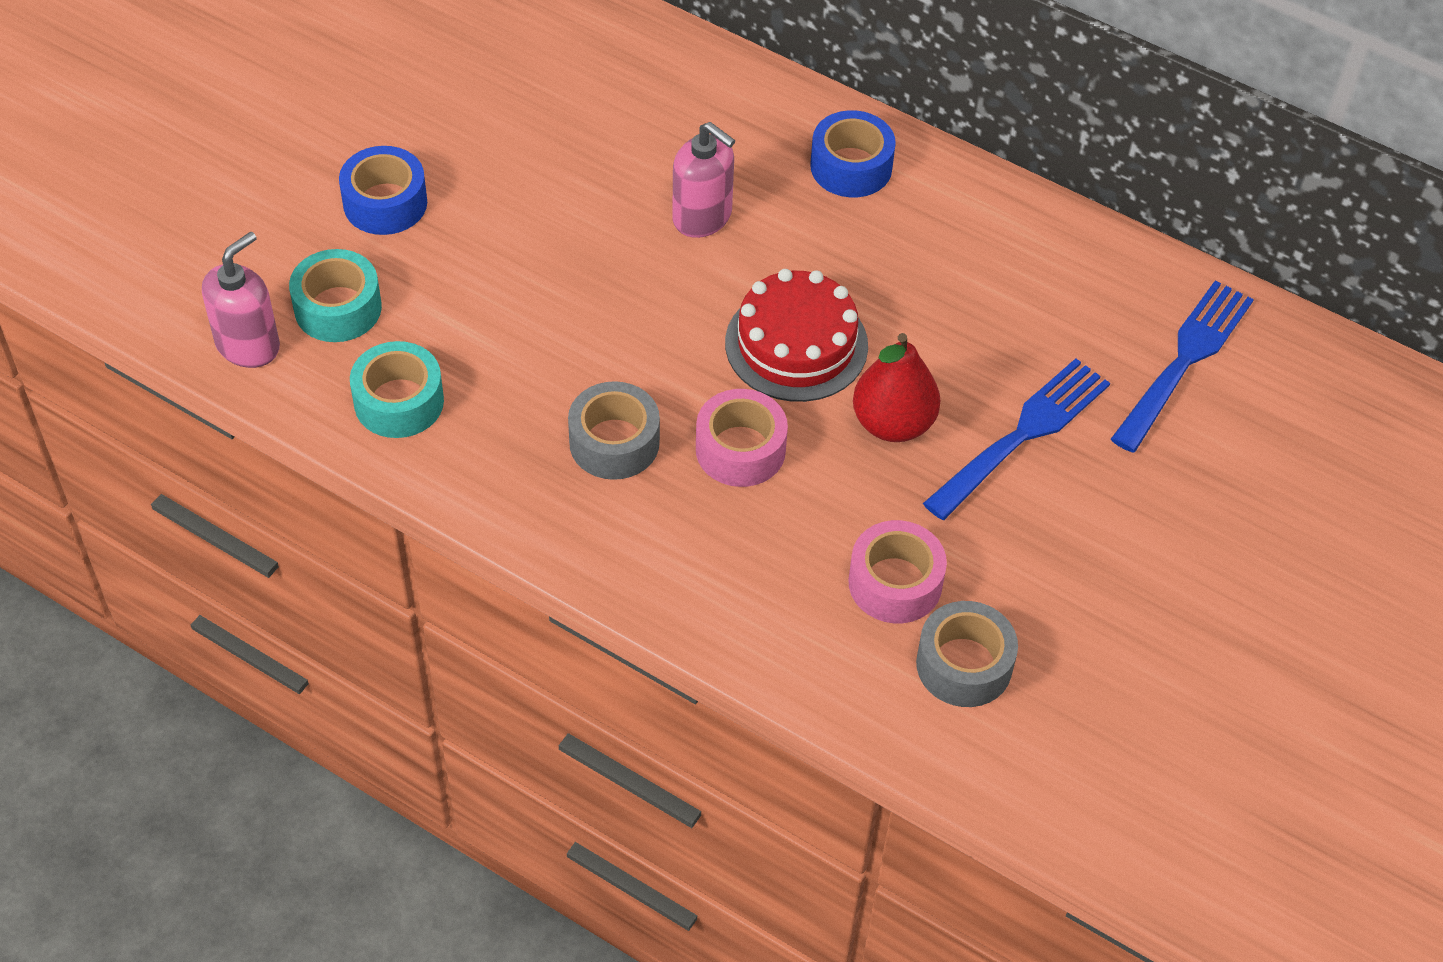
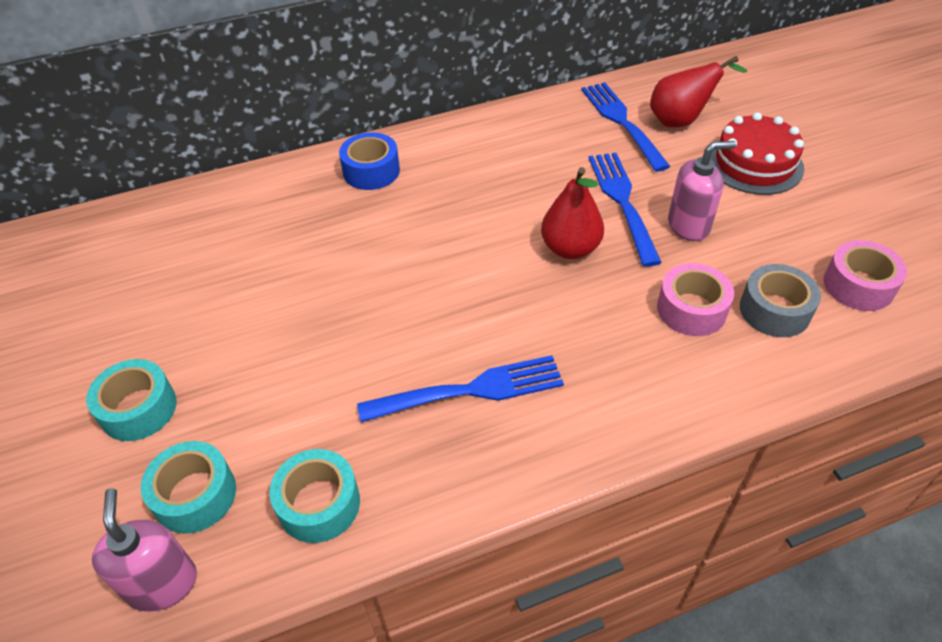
camera: 50 degrees left, 5 degrees down
(385, 203) = (138, 409): blue tape -> turquoise tape
(614, 442) = (470, 390): grey tape -> blue fork
(702, 217) = (337, 250): pink soap dispenser -> pink soap dispenser (689, 226)
(740, 449) = (531, 328): pink tape -> pink tape (858, 285)
(796, 344) = (474, 259): red cake -> red cake (754, 163)
(1252, 423) = (681, 120): none -> red pear

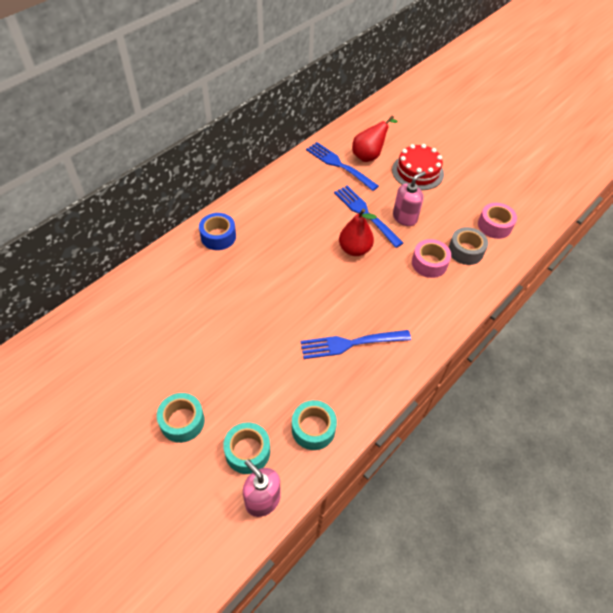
camera: 30 degrees left, 5 degrees up
(470, 390) = (350, 343): blue fork -> blue fork turned 150 degrees counterclockwise

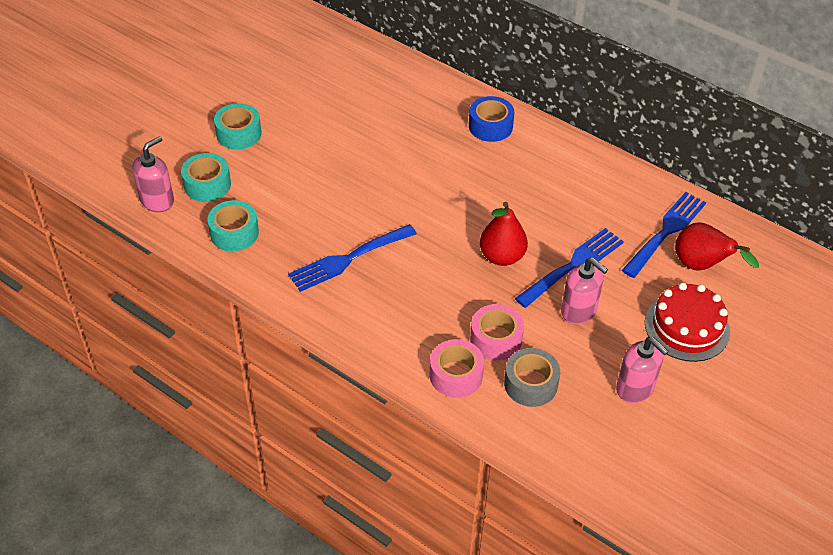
camera: 85 degrees right, 5 degrees down
(350, 343) = (348, 259): blue fork -> blue fork turned 105 degrees counterclockwise
(465, 203) = (635, 388): none -> pink soap dispenser
(494, 226) = (595, 425): pink tape -> pink tape (456, 375)

